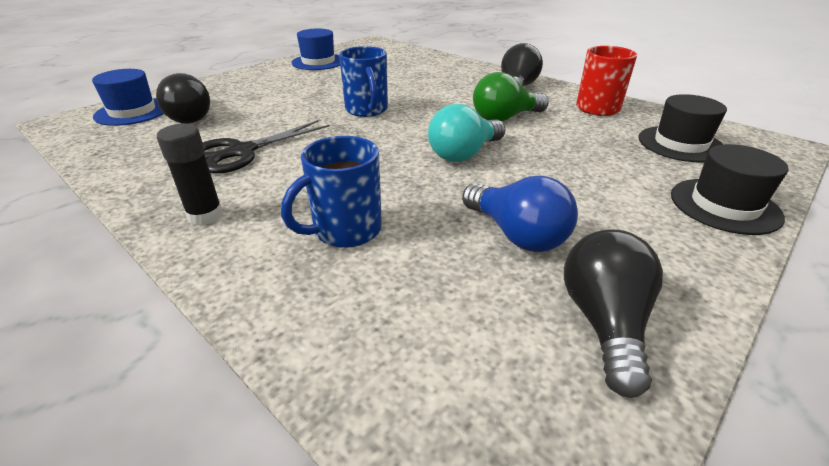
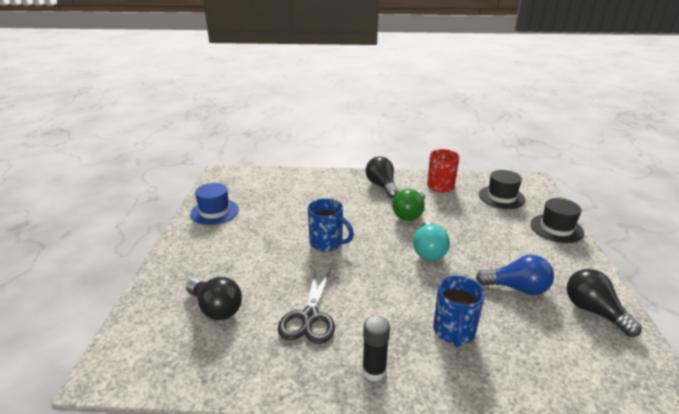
camera: 40 degrees left, 5 degrees down
(132, 112) = (152, 331): blue hat -> none

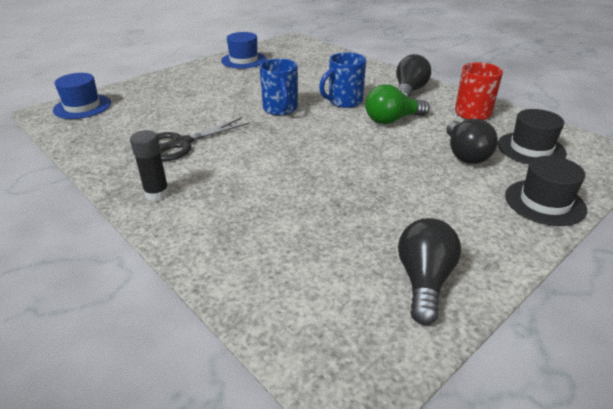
camera: 45 degrees right, 5 degrees up
(139, 341) = (82, 107): none -> blue hat
(216, 308) = (143, 111): black light bulb -> black light bulb (465, 154)
(429, 251) = (352, 151): turquoise light bulb -> none
(454, 332) = (255, 209): blue mug -> blue mug (344, 101)
(517, 288) = (379, 217): blue light bulb -> none

